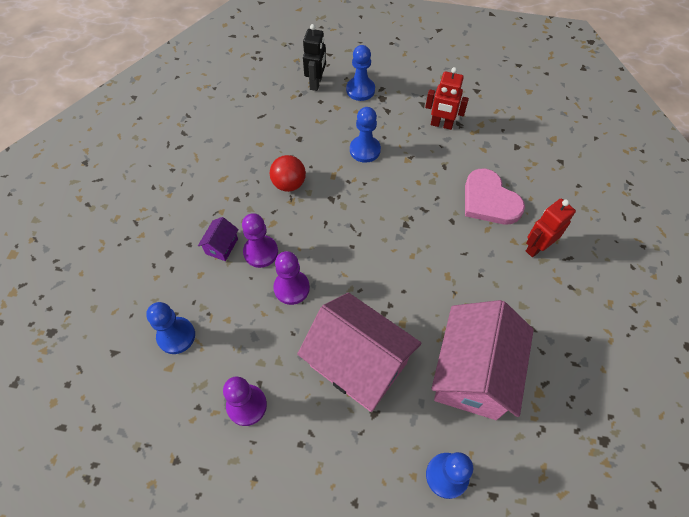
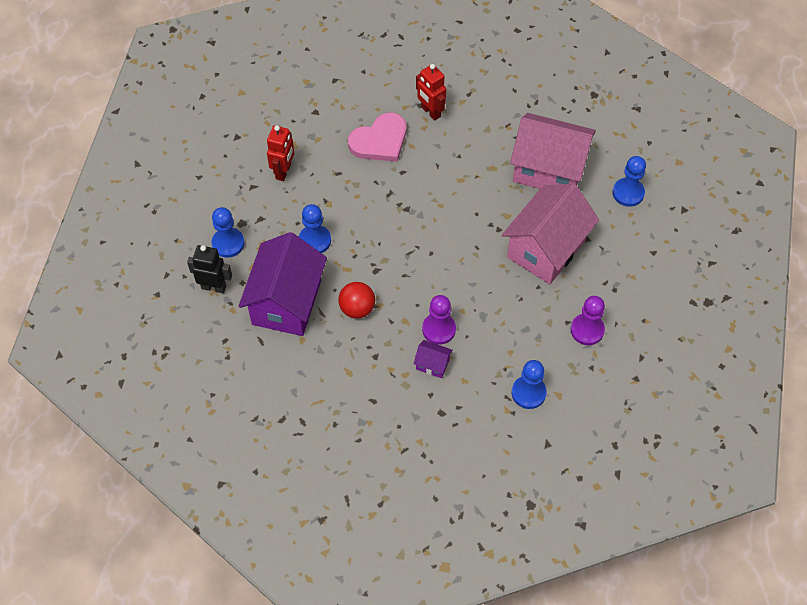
camera: 90 degrees left, 0 degrees up
(291, 288) = (476, 301): purple pawn -> none
(299, 132) = (286, 302): none -> purple house

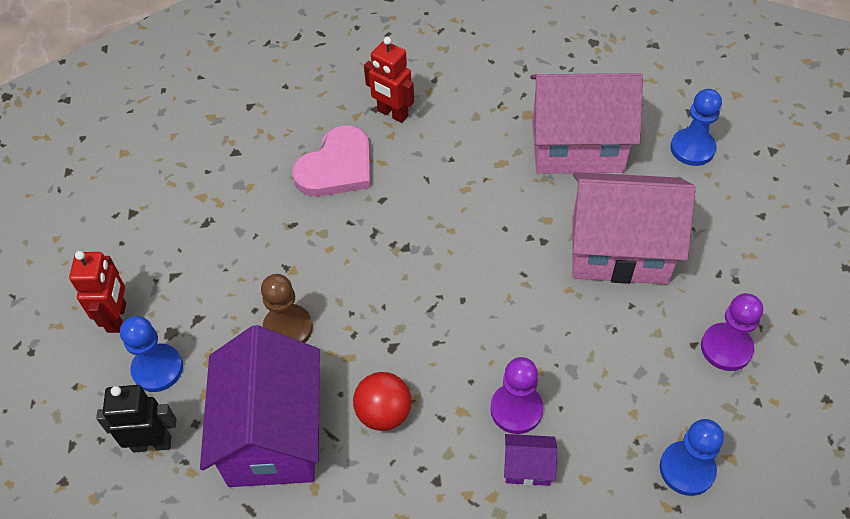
camera: 15 degrees left, 5 degrees down
(283, 171) = (213, 243): red robot -> red robot (117, 317)
(315, 240) = (288, 328): blue pawn -> brown pawn
(546, 249) = (619, 250): pink house -> pink house turned 75 degrees clockwise

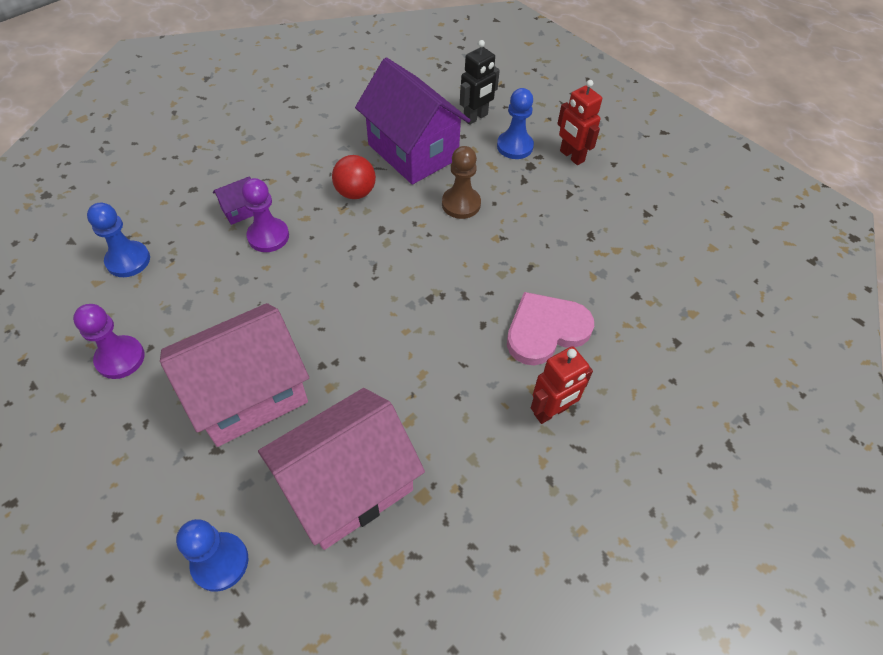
camera: 140 degrees right, 0 degrees up
(337, 167) = (545, 330): pink heart -> pink heart turned 60 degrees clockwise
(392, 114) = (551, 411): red robot -> red robot turned 150 degrees clockwise

